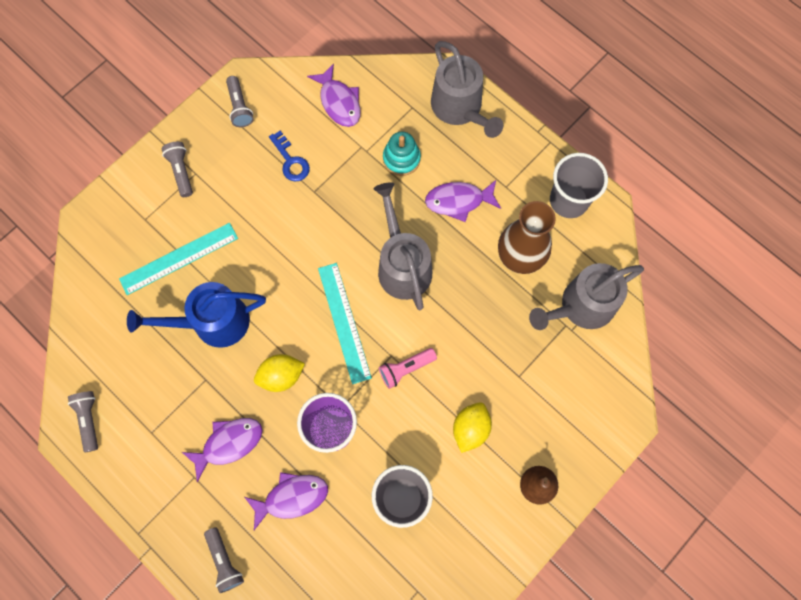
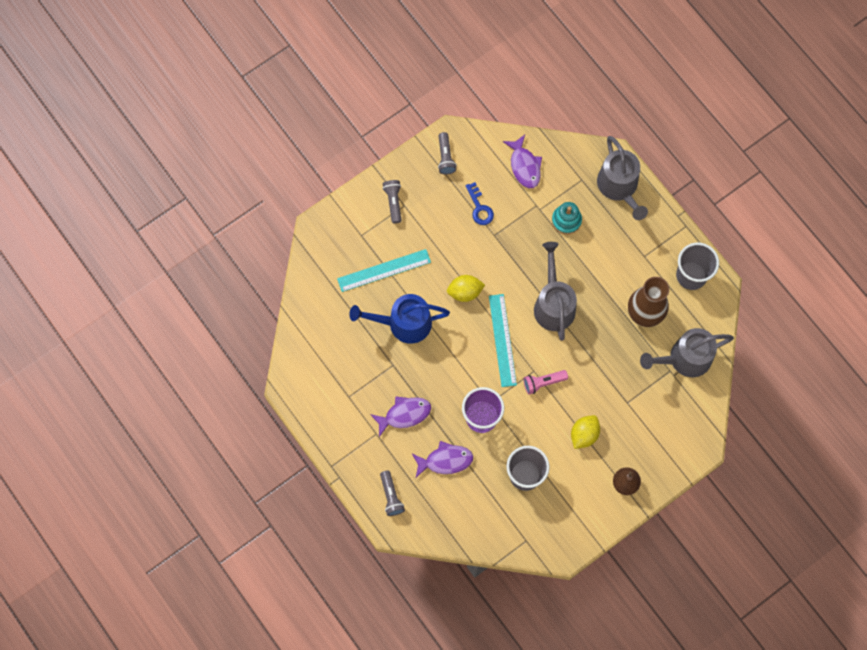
camera: 10 degrees right, 0 degrees up
(89, 420) = (304, 379): grey flashlight -> none
(281, 376) = (449, 372): yellow lemon -> yellow lemon (465, 292)
(458, 201) = (605, 261): purple fish -> none

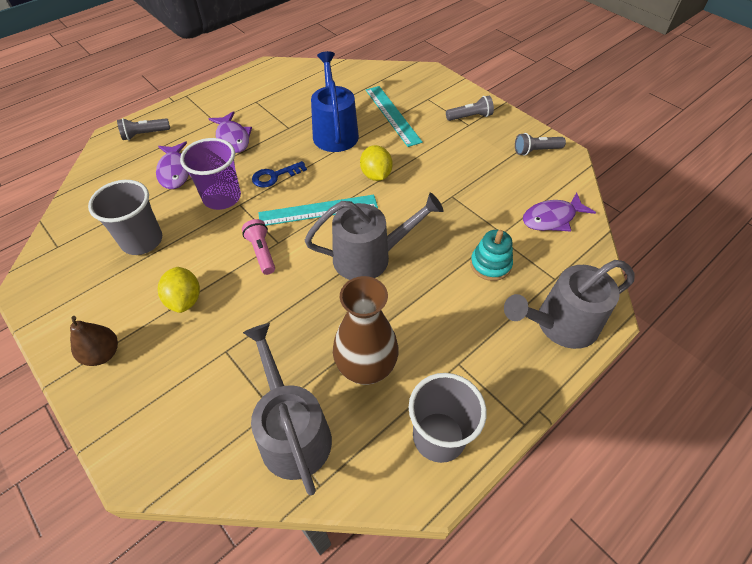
camera: 85 degrees right, 20 degrees down
(479, 208) = (483, 181): blue key -> blue key (275, 176)
(584, 434) = (185, 300): yellow lemon -> yellow lemon turned 45 degrees clockwise

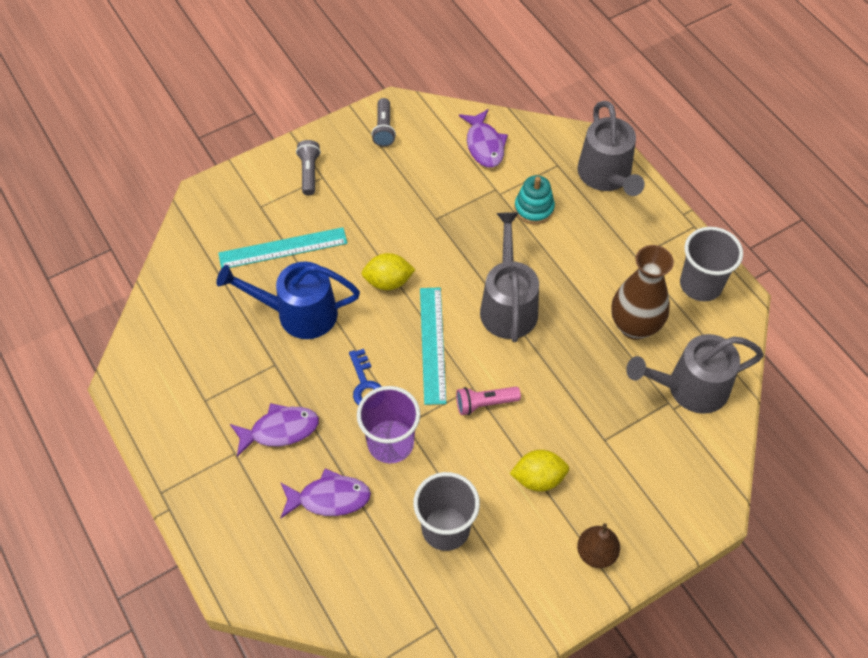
camera: 80 degrees left, 5 degrees up
(144, 134) = (240, 542): grey flashlight -> none

